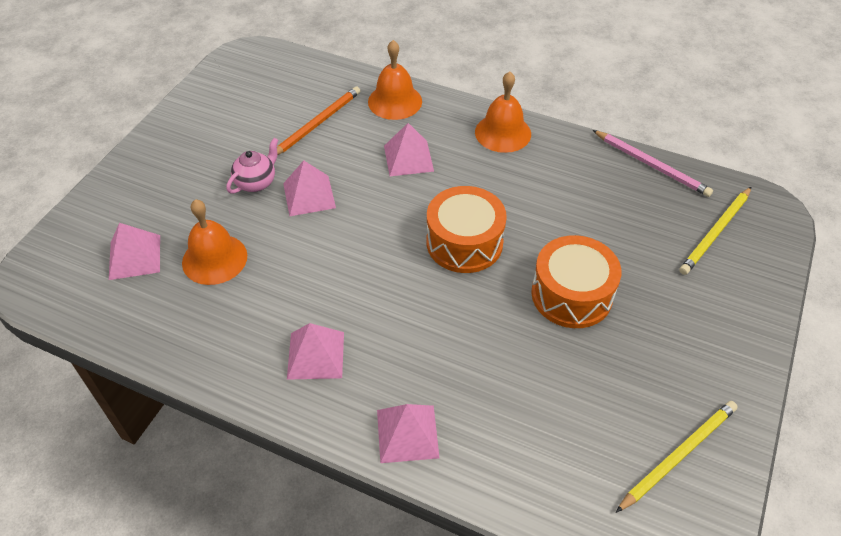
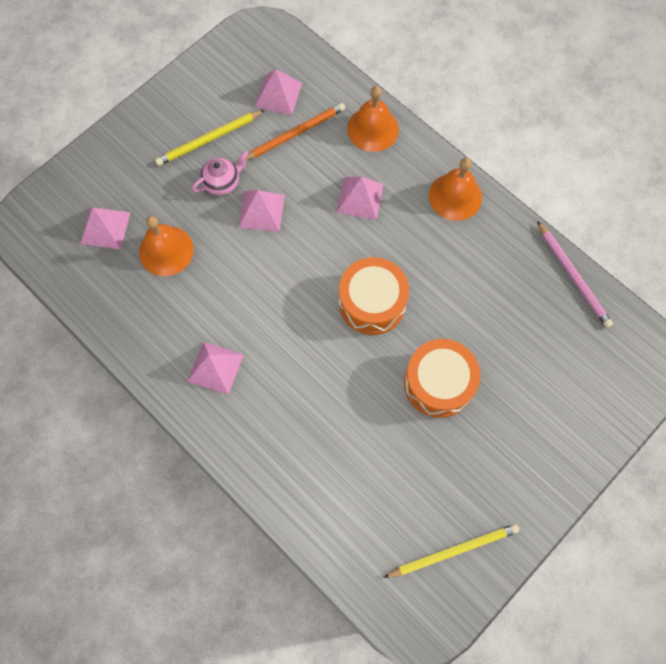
camera: 20 degrees right, 20 degrees up
(407, 433) = (259, 458): pink pyramid -> pink pyramid (278, 95)
(715, 232) = (592, 366): yellow pencil -> yellow pencil (209, 139)

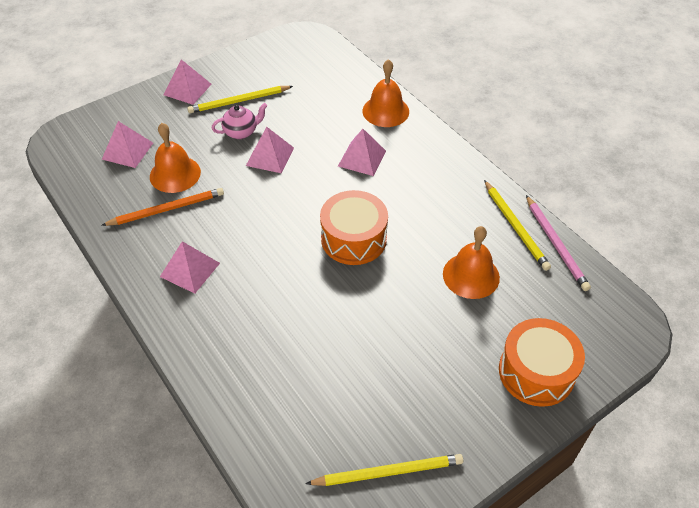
camera: 10 degrees right, 20 degrees down
(278, 95) = (308, 78): pink pyramid -> pink pyramid (187, 89)
(295, 133) = (315, 106): orange pencil -> orange pencil (167, 209)
(438, 383) = (404, 314): orange drum -> orange drum (536, 372)
(455, 196) = (451, 168): orange bell -> orange bell (471, 275)
(531, 261) = (515, 227): none -> yellow pencil

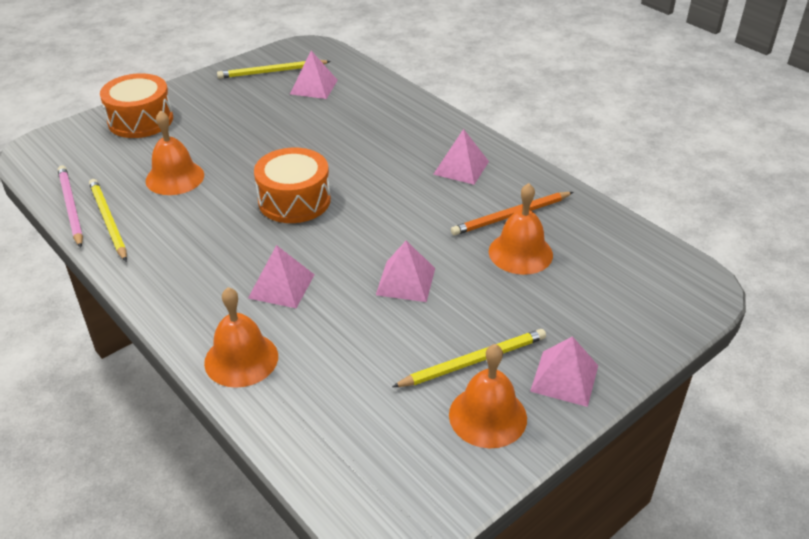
camera: 175 degrees right, 10 degrees down
(127, 151) = (598, 277): pink pyramid -> pink pyramid (314, 87)
(241, 73) = (487, 416): none -> orange bell
(241, 132) = (454, 312): pink teapot -> none

